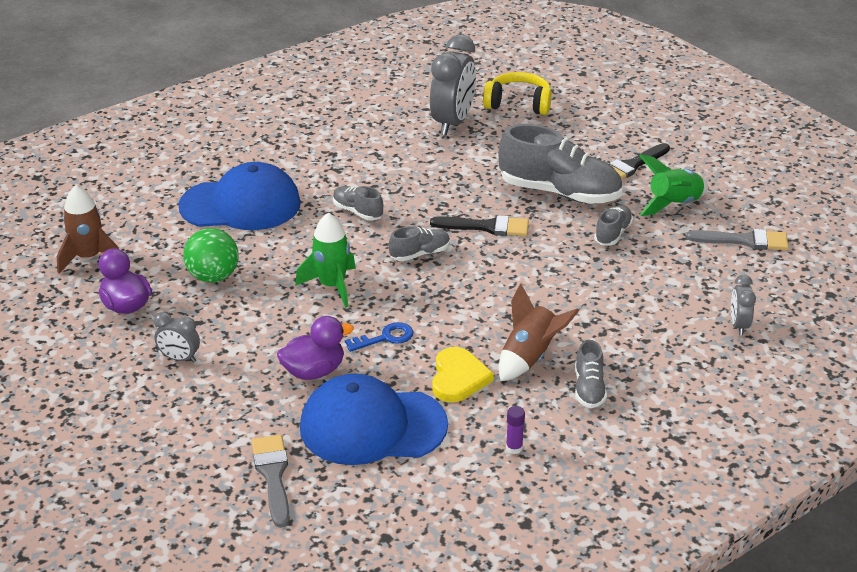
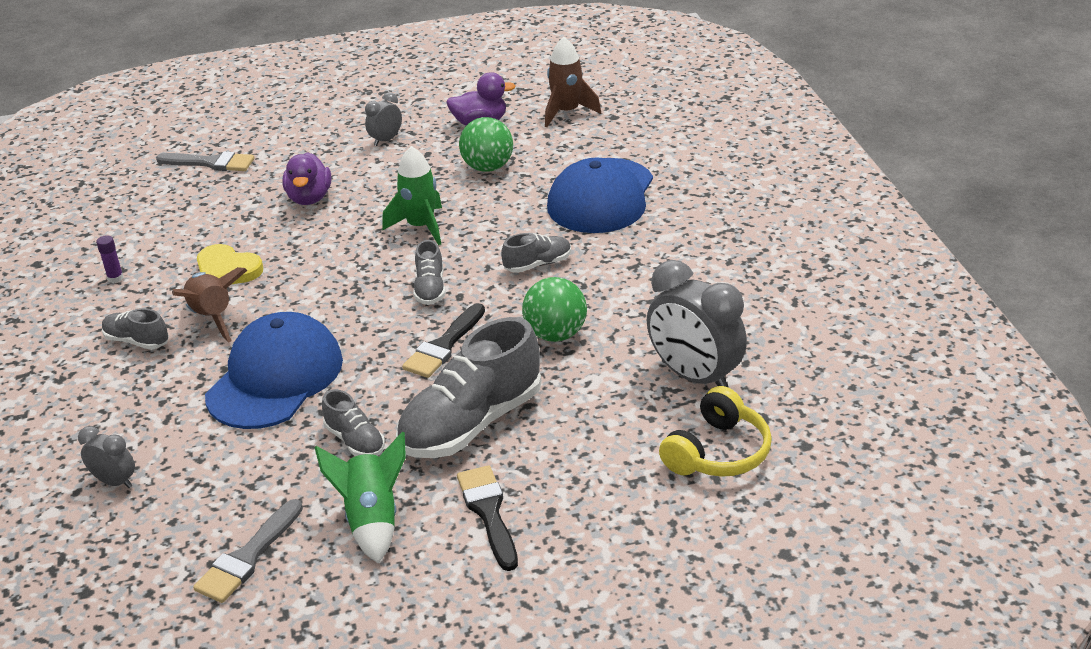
camera: 115 degrees right, 0 degrees up
(372, 426) = (216, 214): blue cap -> blue cap (275, 378)
(385, 338) = (318, 242): blue key -> none
(442, 183) = (555, 334): none -> green ball

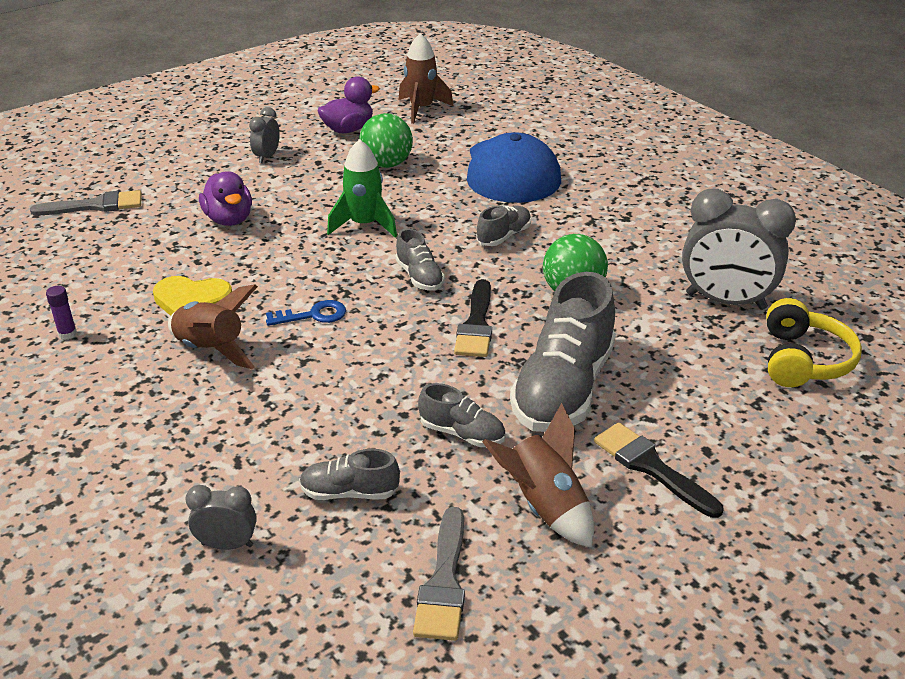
camera: 25 degrees left, 0 degrees up
(137, 341) = (141, 391): grey shoe -> grey shoe (349, 492)
(275, 378) = (328, 393): blue cap -> none
(314, 305) = (313, 315): none -> blue key
(372, 520) = (544, 506): green rocket -> brown rocket

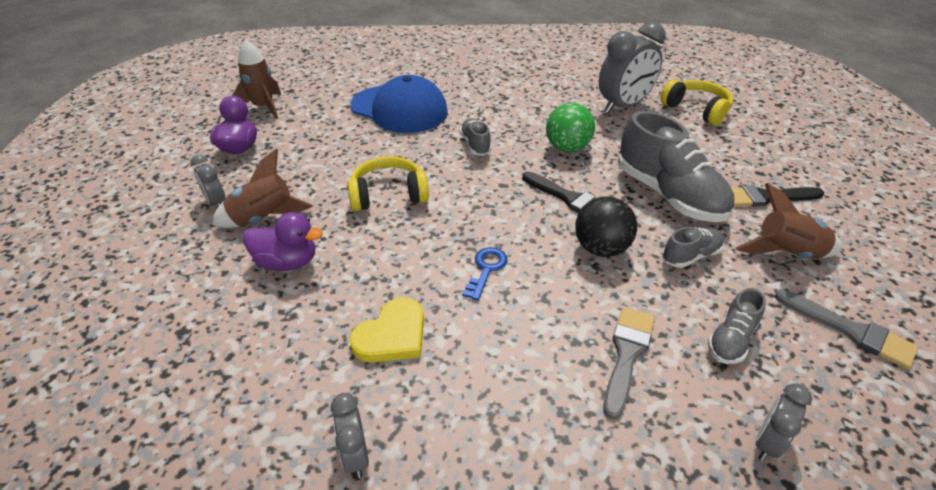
camera: 55 degrees left, 5 degrees up
(67, 334) = (355, 455): purple glue stick -> grey clock
(95, 206) = (135, 346): grey brush -> grey brush (627, 354)
(211, 349) = (481, 350): brown rocket -> brown rocket (263, 218)
(364, 225) = (388, 195): green rocket -> yellow headphones
(387, 164) = (317, 152): green ball -> none
(412, 370) = (601, 248): none -> black ball
(419, 277) = (487, 198): grey shoe -> none

